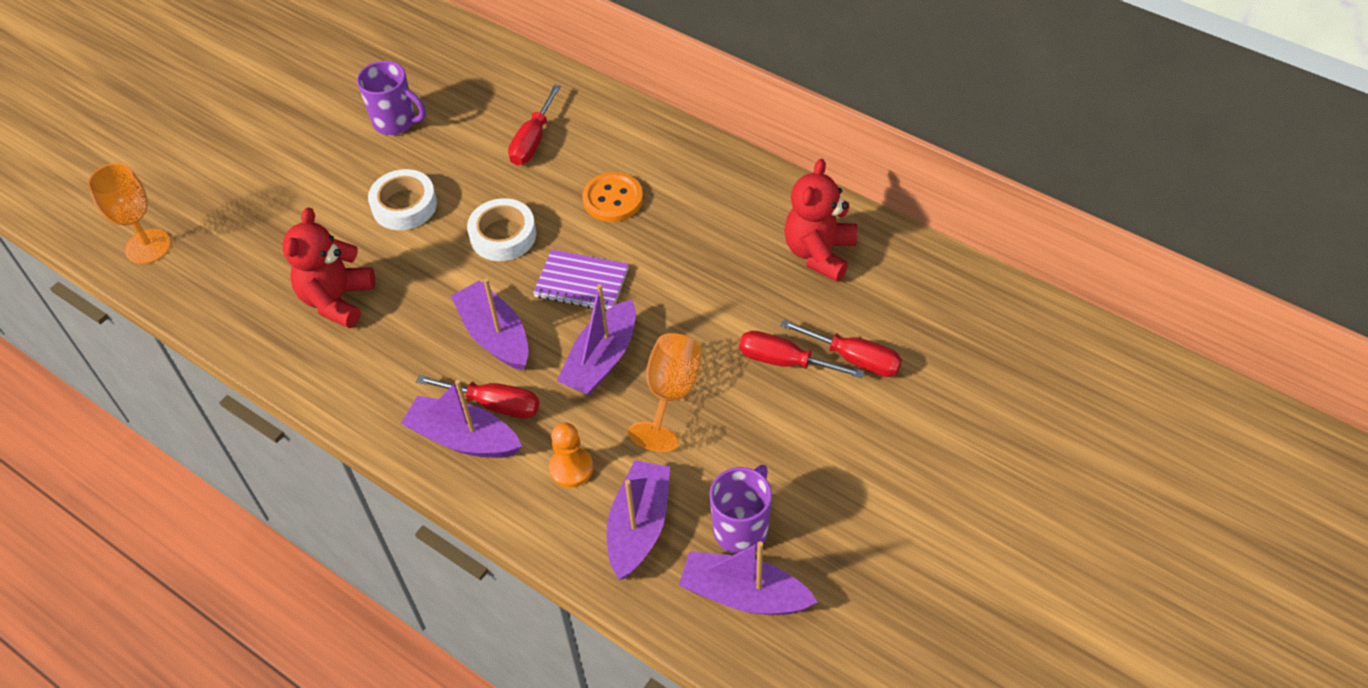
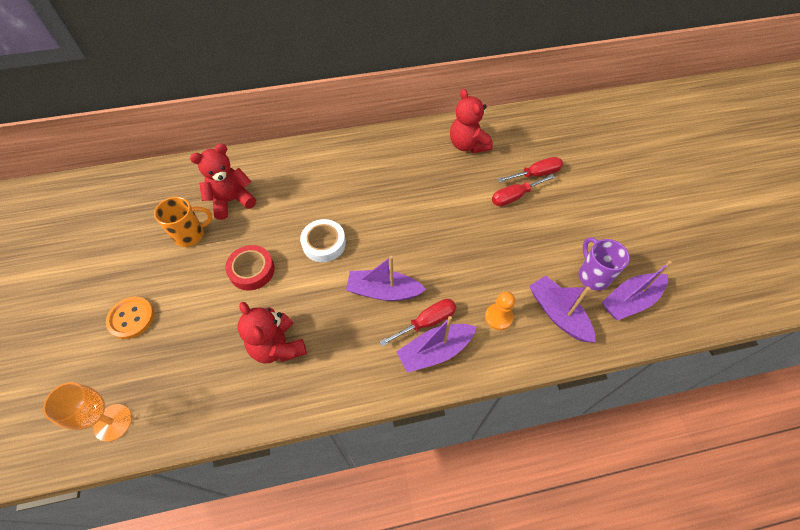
camera: 50 degrees left, 5 degrees up
(396, 122) = (190, 235): purple mug -> orange mug
(404, 205) = (252, 270): white tape -> red tape
(474, 115) = (232, 201): none -> red teddy bear
(533, 141) = (279, 191): red screwdriver -> none
(581, 283) = (390, 234): purple notebook -> none
(601, 359) = (445, 259): purple boat -> none
(613, 199) = (354, 188): orange button -> orange button (131, 318)
(670, 394) = (492, 248): orange goblet -> none

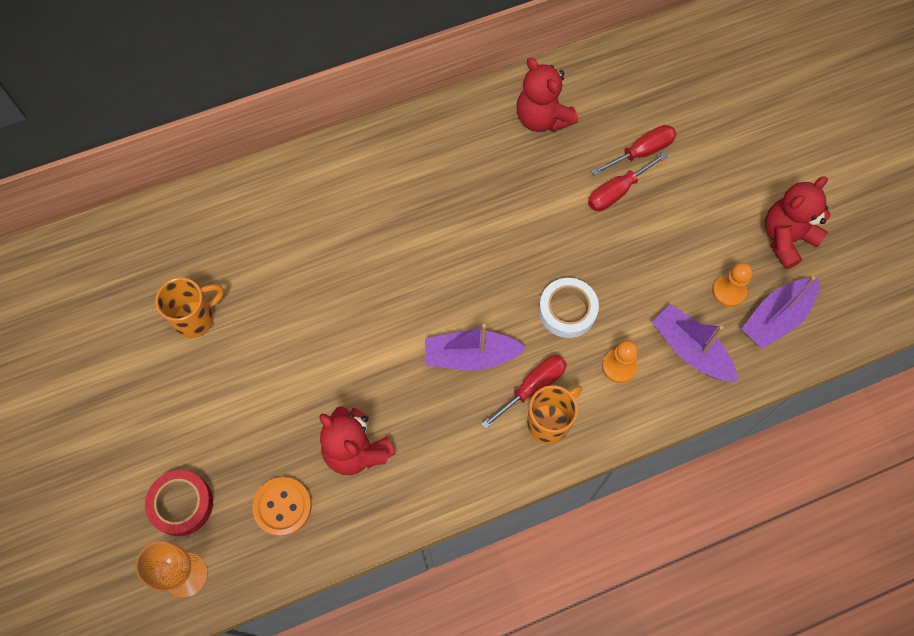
camera: 10 degrees left, 10 degrees up
(131, 318) = (159, 446): orange button -> orange button (282, 507)
(232, 201) = (235, 259): red teddy bear -> red teddy bear (786, 238)
(252, 270) = (294, 355): red tape -> red tape (181, 504)
(324, 243) = (378, 302): white tape -> white tape (567, 310)
(435, 351) = (549, 422): purple boat -> orange mug
(593, 276) = (728, 291): purple mug -> orange pawn

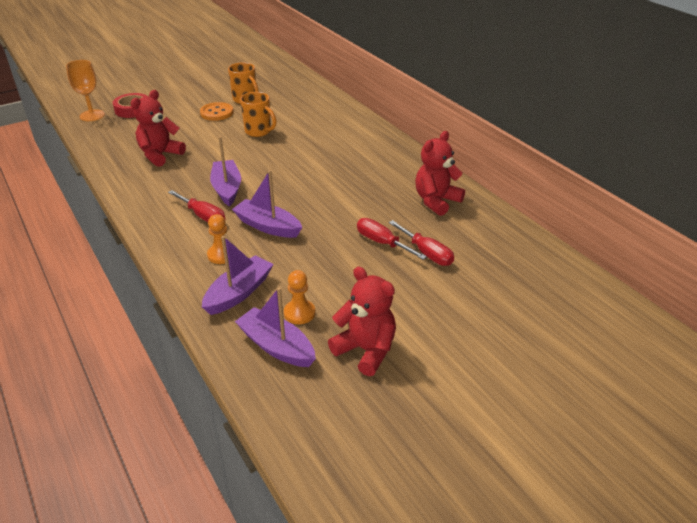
camera: 80 degrees right, 30 degrees down
(282, 507) = (126, 137): orange button -> orange button (217, 113)
(549, 422) = (175, 225): orange mug -> orange mug (259, 131)
(567, 310) = (268, 226): white tape -> purple boat

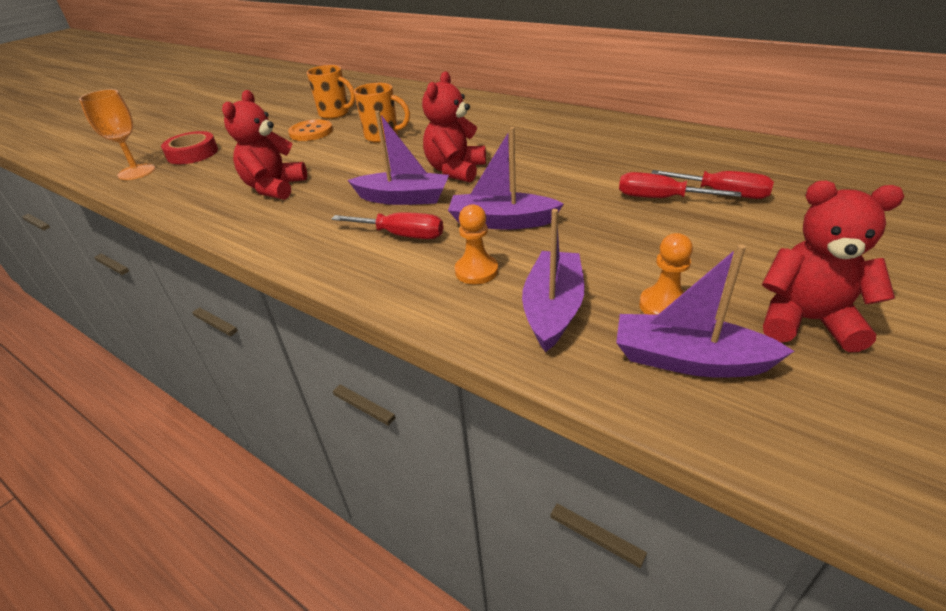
camera: 20 degrees left, 0 degrees up
(227, 189) = (403, 198): purple boat -> purple boat turned 135 degrees clockwise
(436, 201) = (664, 146): red teddy bear -> red teddy bear (455, 170)

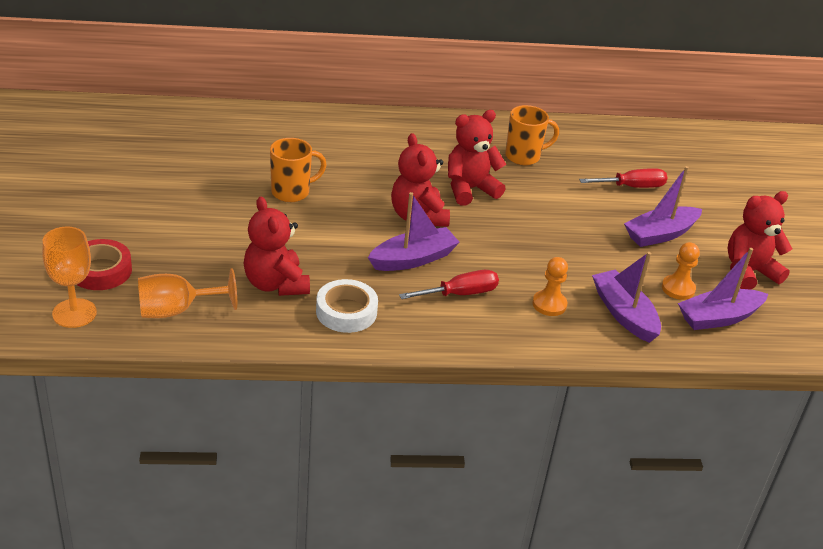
camera: 45 degrees left, 0 degrees up
(188, 186) = (176, 310): none -> orange goblet
(289, 220) = (346, 312): none -> white tape
(311, 132) = (200, 205): orange button -> none
(335, 114) = (186, 172): orange mug -> orange mug (524, 156)
(502, 222) = (517, 257): purple boat -> purple boat (660, 234)
(532, 161) = (470, 189): none -> red teddy bear
(660, 198) = (598, 202): red screwdriver -> none

